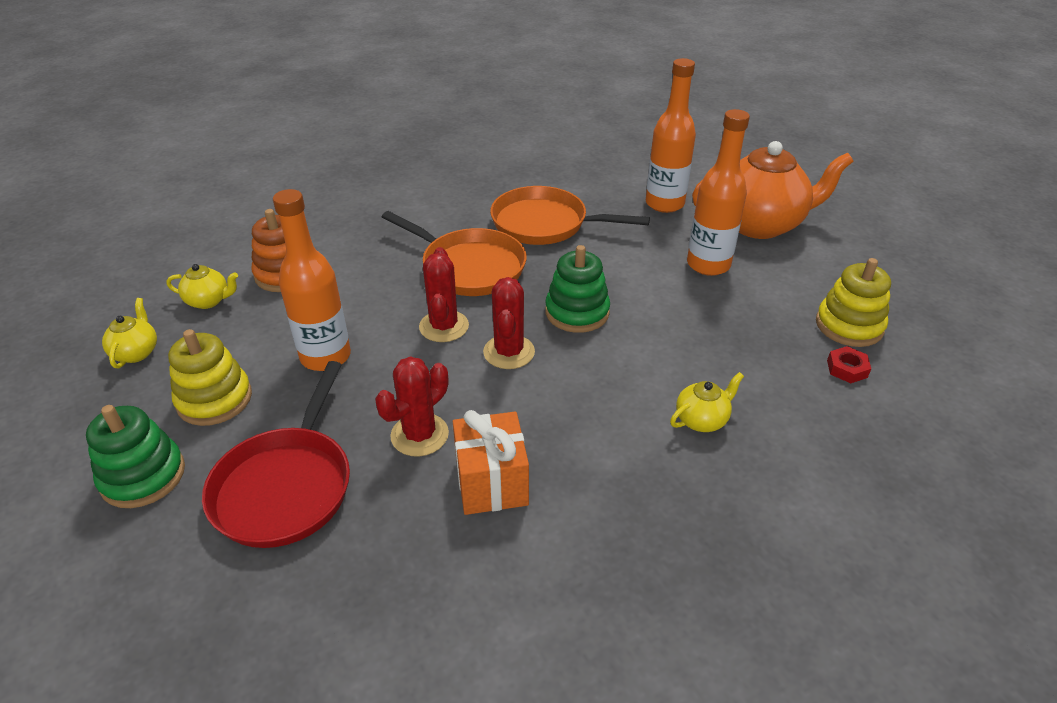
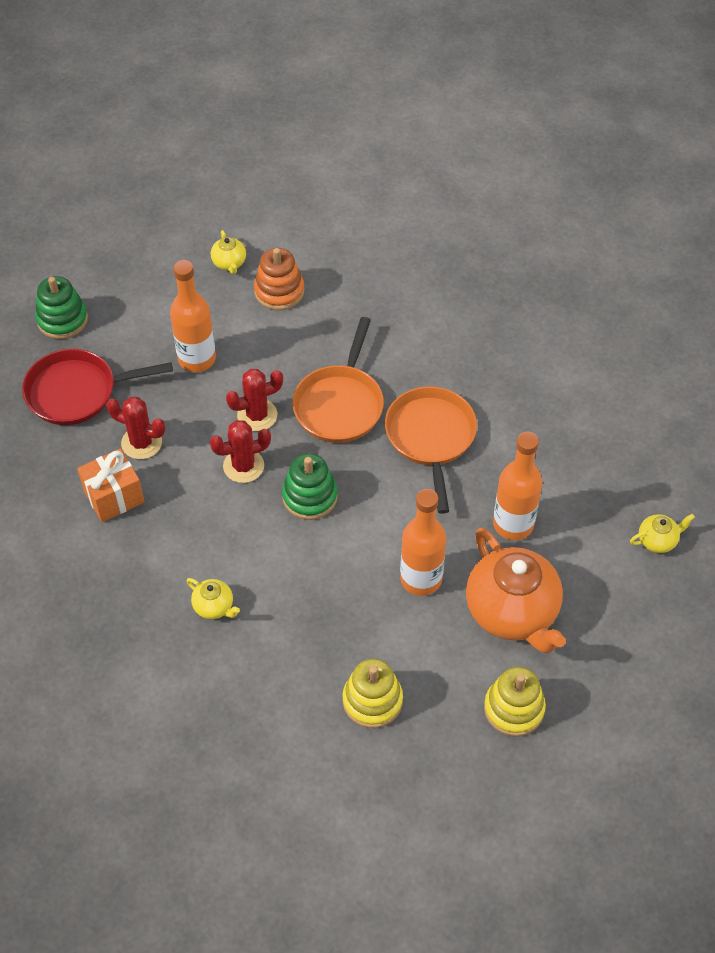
camera: 70 degrees right, 15 degrees up
(136, 352) = (162, 255): yellow teapot -> yellow teapot (657, 540)
(214, 399) = (134, 319): yellow stacking toy -> yellow stacking toy (514, 708)
(847, 369) = (311, 701): red nut -> none

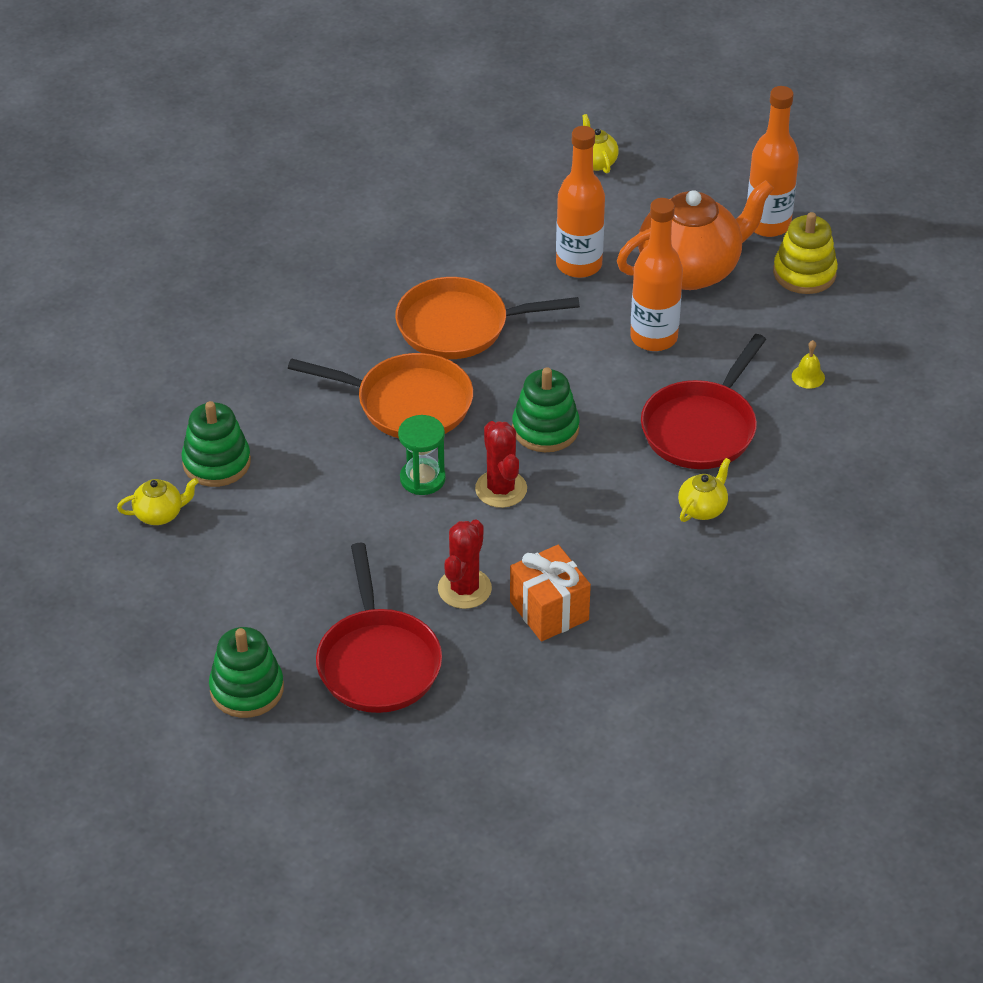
camera: 90 degrees left, 10 degrees down
(197, 359) = (327, 540): orange bottle -> orange bottle (768, 224)
(257, 415) = (422, 479): red cactus -> green hourglass
(279, 291) = (216, 462): orange stacking toy -> green stacking toy
(308, 611) = (701, 428): none -> red pan
(372, 700) = (808, 376): yellow stacking toy -> yellow bell

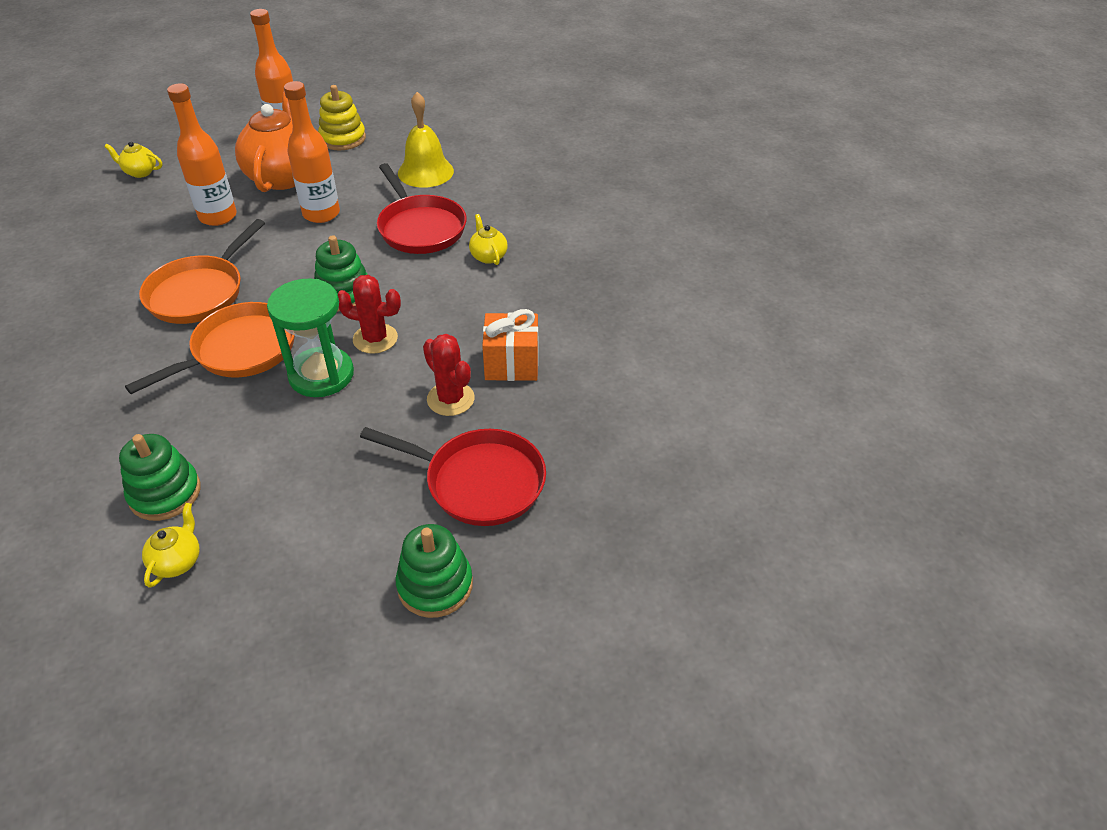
camera: 60 degrees left, 0 degrees up
(422, 479) = (321, 375): green hourglass -> green hourglass, size x1.58
(808, 376) = (425, 172): yellow bell -> yellow bell, size x2.32

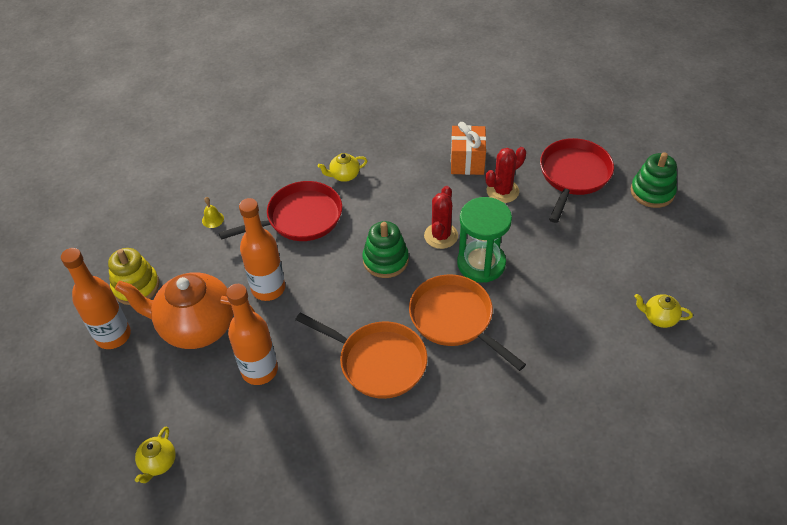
camera: 85 degrees left, 5 degrees up
(165, 493) = (604, 337): green stacking toy -> none
(425, 172) = (213, 219): yellow bell -> yellow bell, size x0.43

